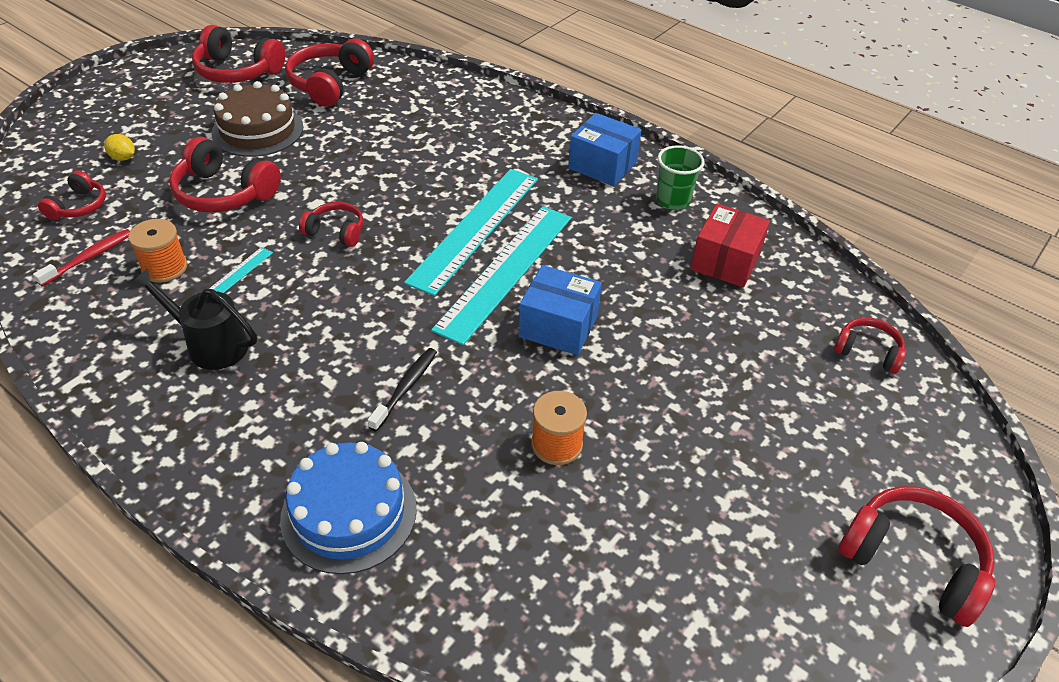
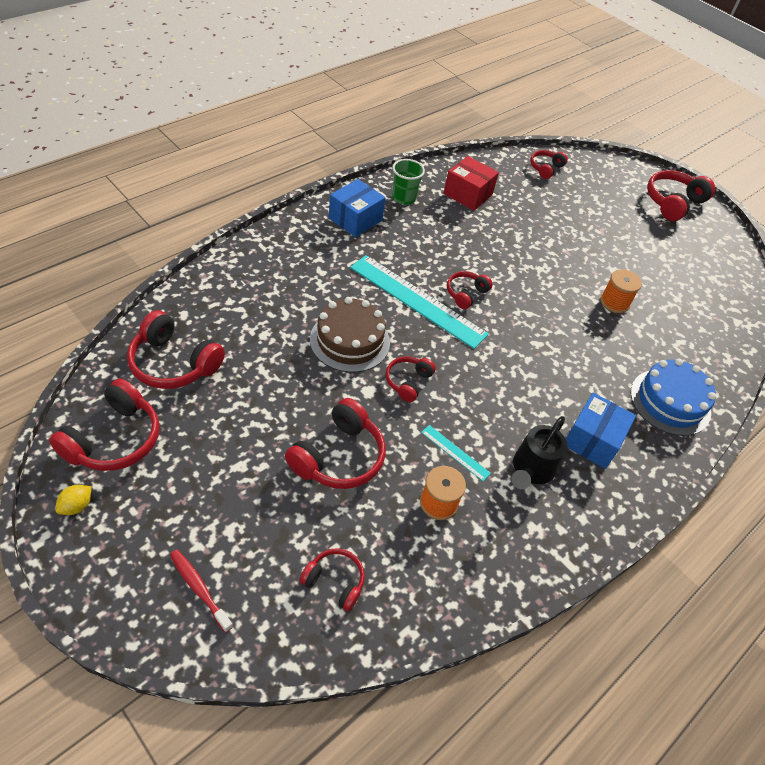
camera: 85 degrees left, 5 degrees up
(89, 257) = (417, 565): red toothbrush -> red toothbrush (199, 588)
(123, 158) = (256, 545): yellow lemon -> yellow lemon (77, 506)
(257, 130) = (240, 426): brown cake -> brown cake (350, 340)
(405, 388) = (573, 362): black toothbrush -> none
(505, 271) = (466, 294): turquoise ruler -> red headphones
(558, 326) = (520, 280): blue box -> blue box (592, 440)

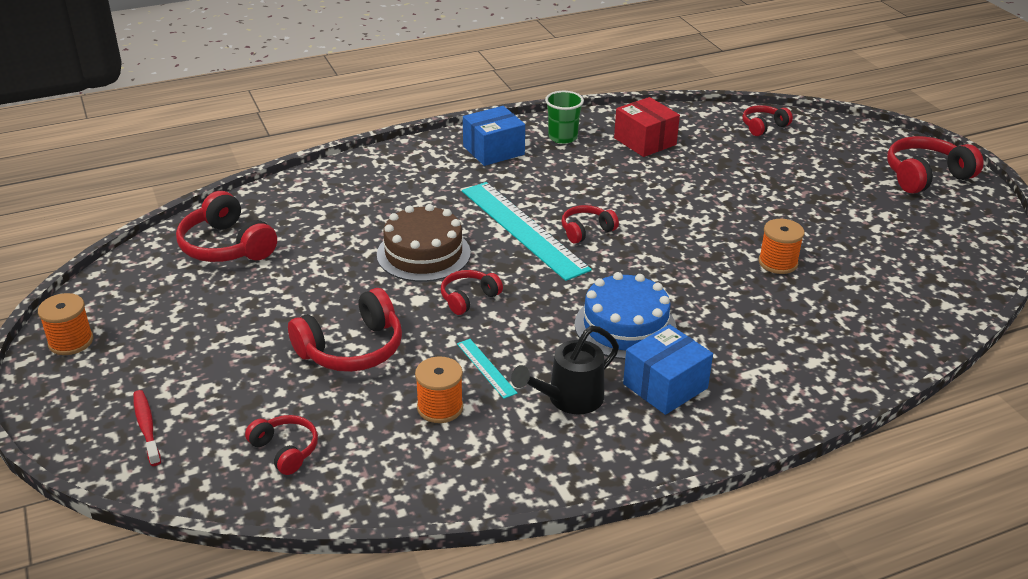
camera: 25 degrees right, 15 degrees down
(77, 506) = (71, 341): yellow lemon -> orange spool
(114, 439) = (134, 297): red headphones -> none
(670, 402) = (795, 367): blue cake -> blue cake (625, 326)

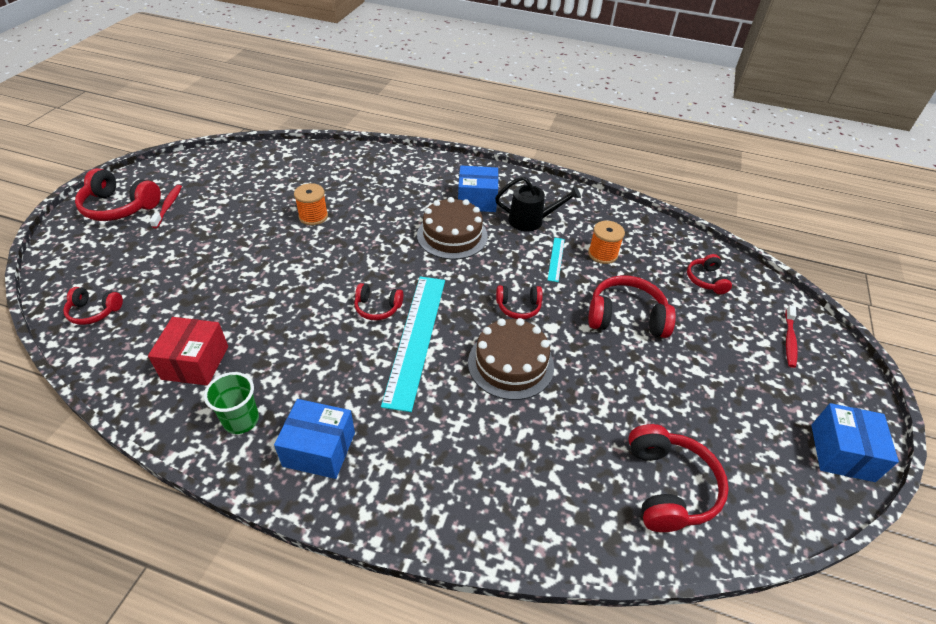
camera: 140 degrees left, 10 degrees up
(71, 341) = (842, 452): orange spool -> blue box
(625, 326) = (452, 235): blue cake -> brown cake
(898, 198) = (168, 206): none -> red toothbrush

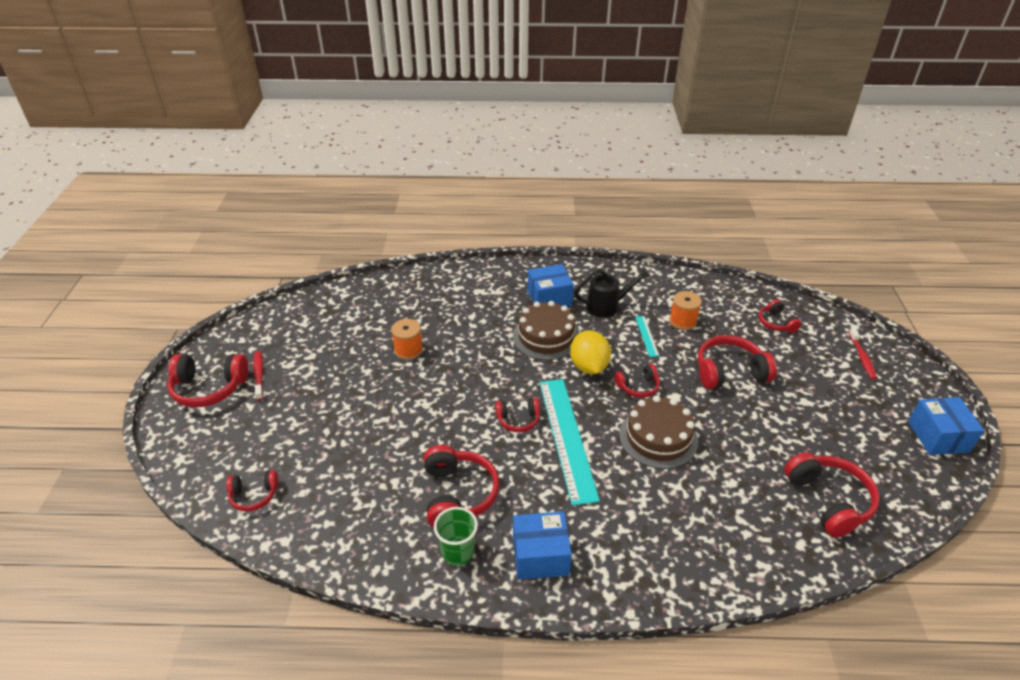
camera: 15 degrees left, 5 degrees down
(195, 362) = (383, 514): red box -> none
(276, 364) = (458, 495): none -> red headphones
(478, 274) = (589, 366): none -> yellow lemon

